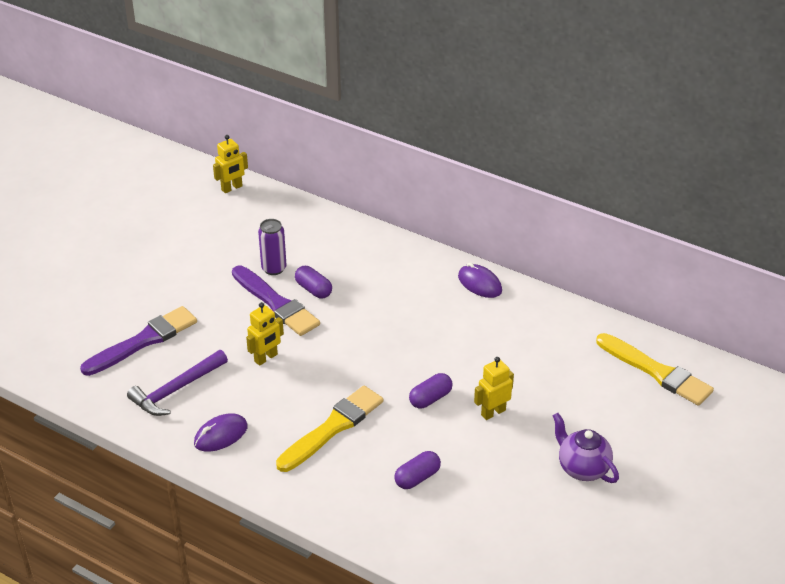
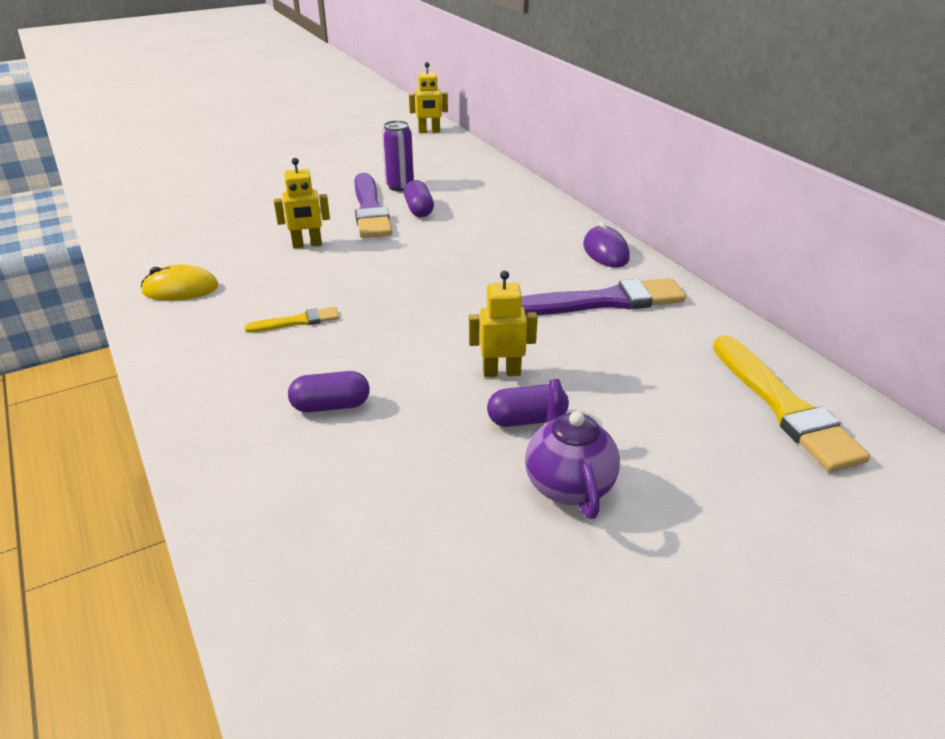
camera: 30 degrees right, 5 degrees down
(143, 341) = (218, 202): purple brush -> purple brush (604, 301)
(176, 390) = (193, 242): purple hammer -> none
(221, 435) = (180, 289): purple mouse -> yellow mouse
(332, 427) = (297, 321): yellow brush -> yellow brush, size x0.50
(430, 398) = (438, 332): purple capsule -> purple capsule (527, 419)

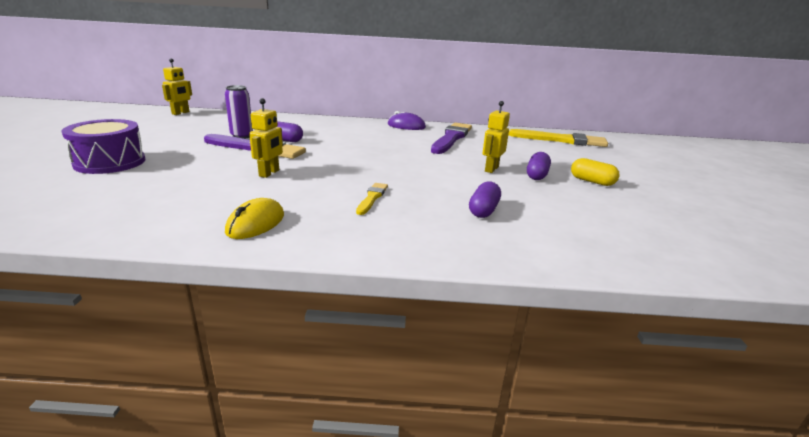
camera: 60 degrees left, 10 degrees down
(255, 176) = (110, 162): none -> purple drum
(568, 484) = (592, 181): purple teapot -> yellow capsule

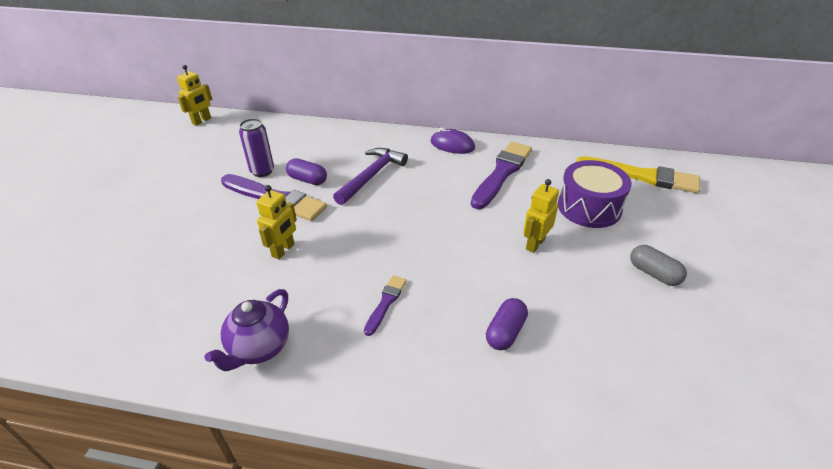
camera: 10 degrees right, 15 degrees up
(110, 162) = (126, 227): purple drum -> purple drum (589, 207)
(255, 223) = (259, 348): yellow mouse -> purple teapot
(342, 139) = (372, 176): none -> purple hammer
(372, 198) = (385, 303): yellow brush -> purple brush
(537, 175) = (587, 258): purple capsule -> none
(592, 181) = (654, 273): yellow capsule -> grey capsule

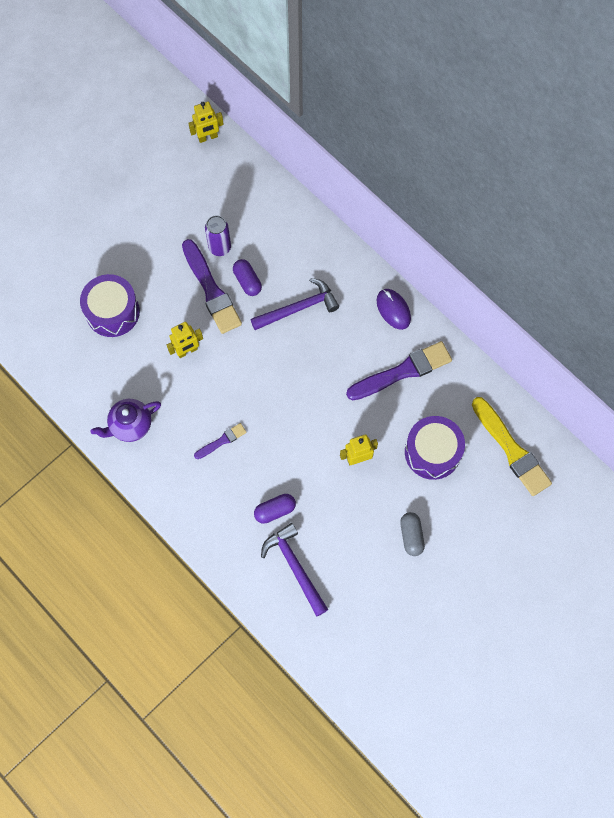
camera: 35 degrees right, 30 degrees up
(170, 259) = (112, 312): none -> purple drum
(586, 374) = (295, 567): none -> purple hammer

